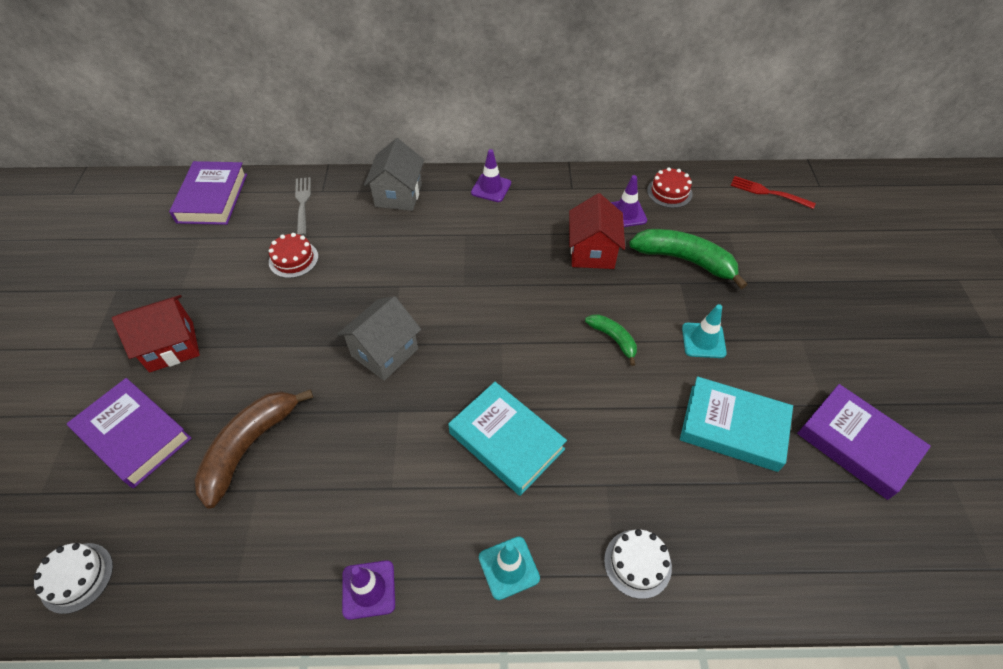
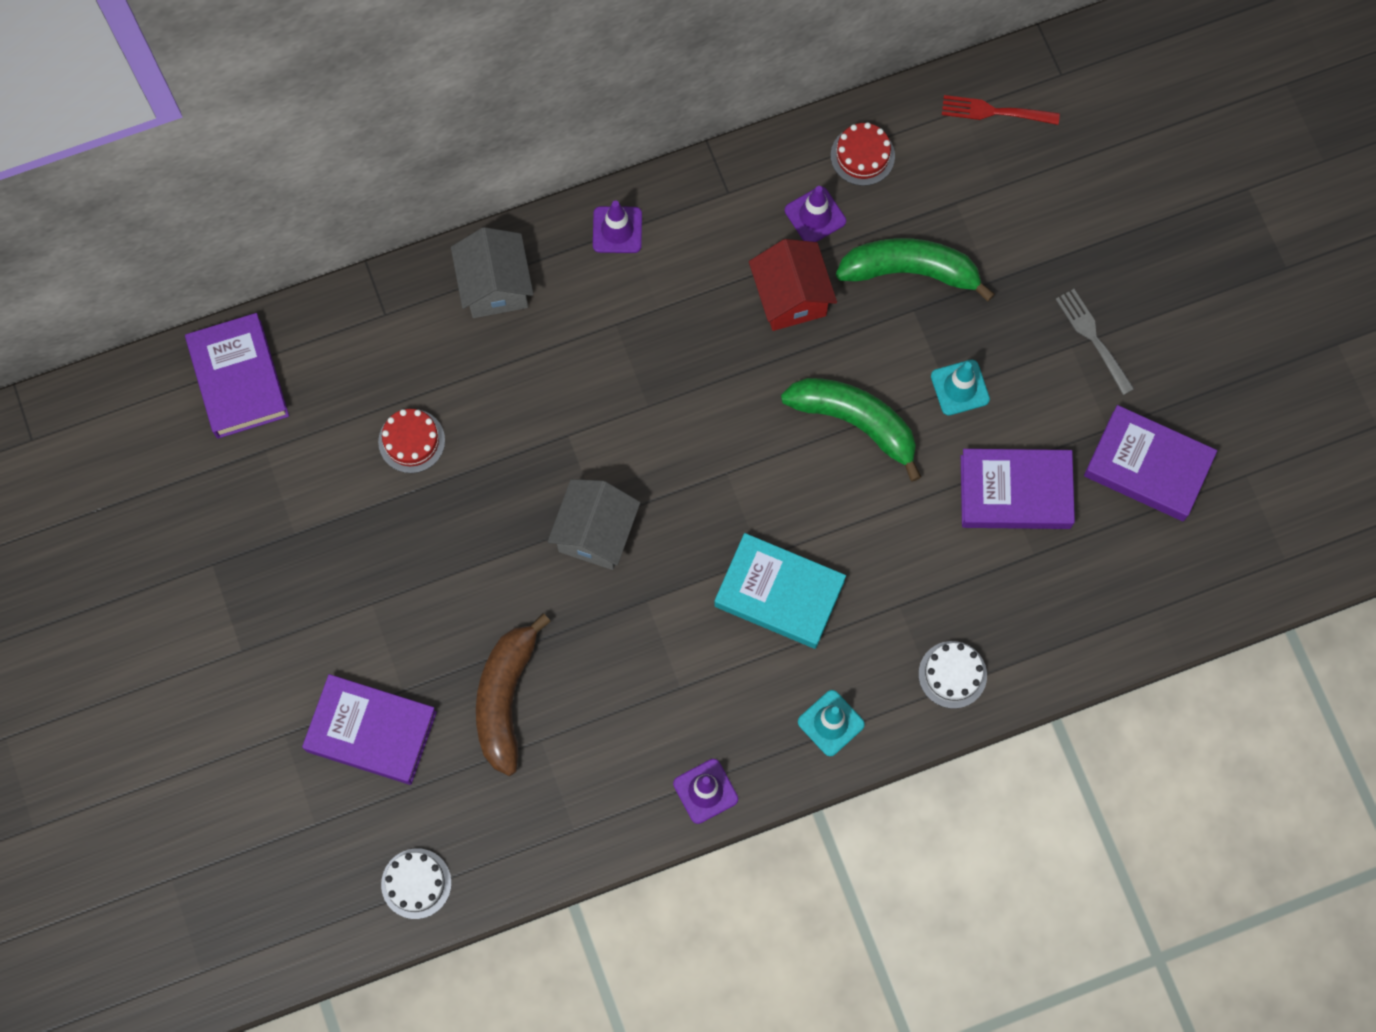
camera: 20 degrees left, 20 degrees up
(171, 346) = (338, 614): red house -> none
(303, 204) = (371, 346): grey fork -> grey fork (1093, 339)
(613, 339) = (855, 422): green banana -> green banana, size x1.84
(733, 427) = (1015, 492): turquoise book -> purple book

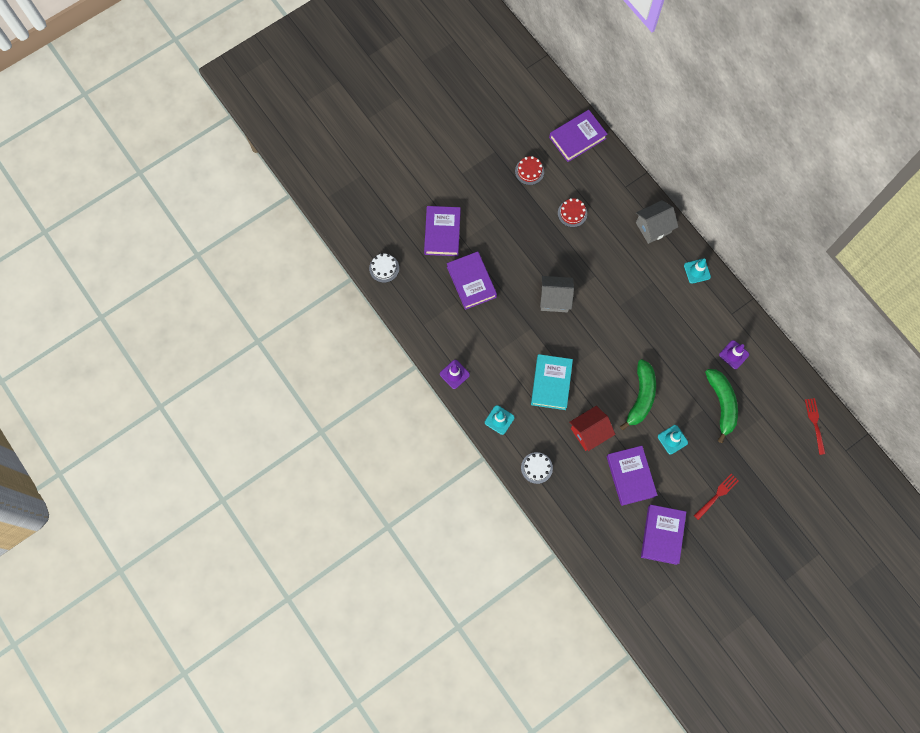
camera: 75 degrees right, 0 degrees up
(505, 698) = (471, 282): brown banana -> purple book
(617, 230) = (697, 271): purple traffic cone -> turquoise traffic cone
(790, 297) = (691, 354): red house -> red house (589, 432)
(862, 155) = (771, 368): red cake -> red cake (529, 171)
(1093, 339) = (717, 495): grey fork -> red fork

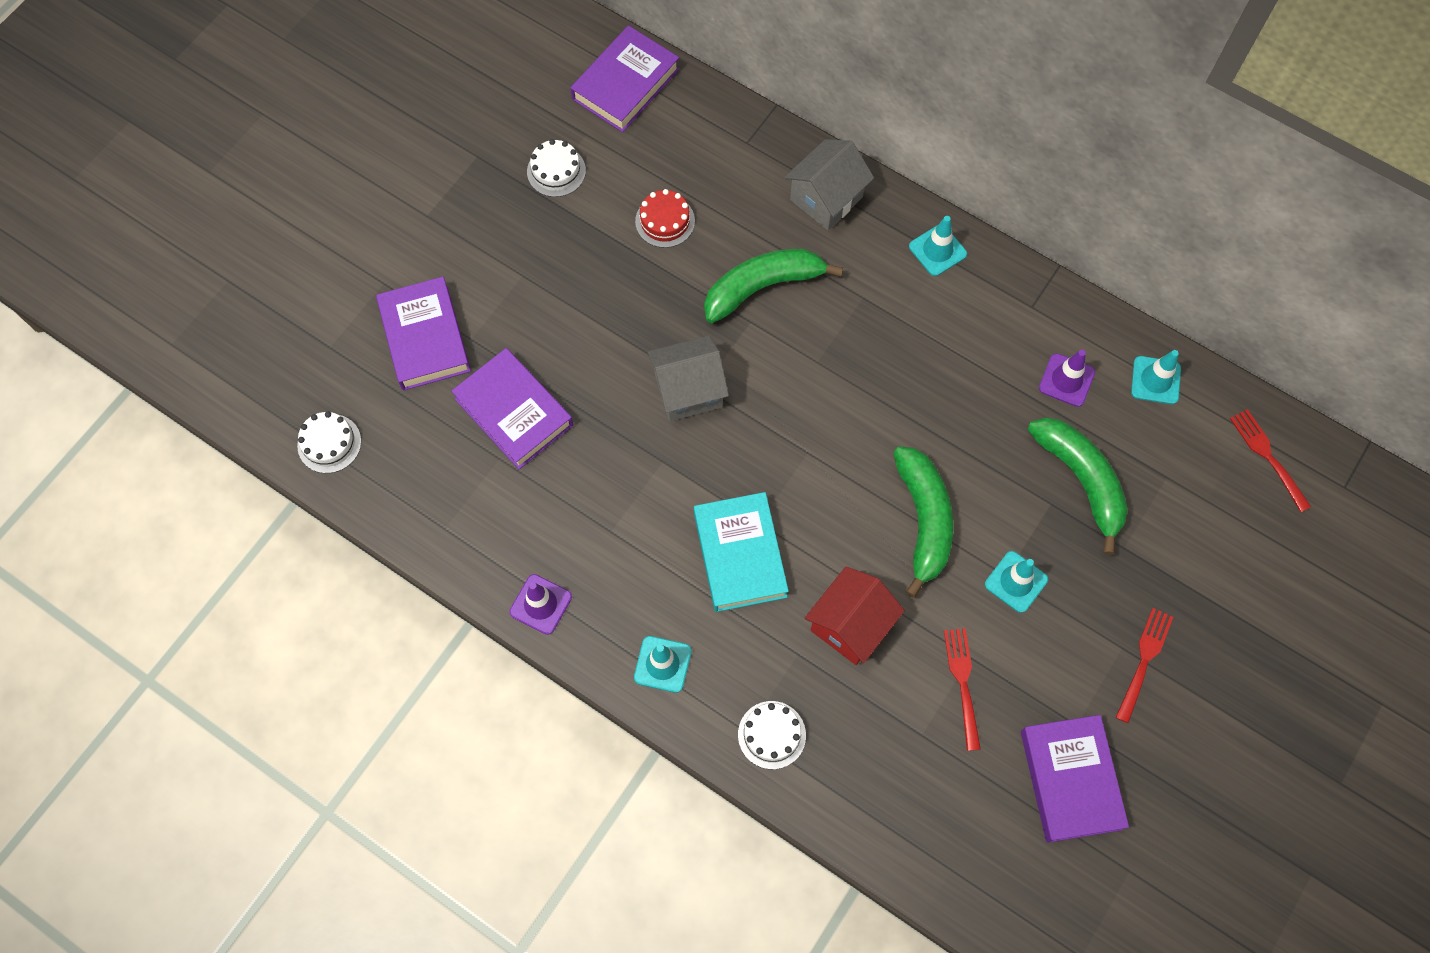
camera: 20 degrees left, 5 degrees down
(529, 171) = (556, 171): red cake -> white cake
(607, 261) = (762, 287): none -> green banana
(630, 476) = (963, 684): purple book -> red fork
(776, 369) = (1155, 380): none -> turquoise traffic cone

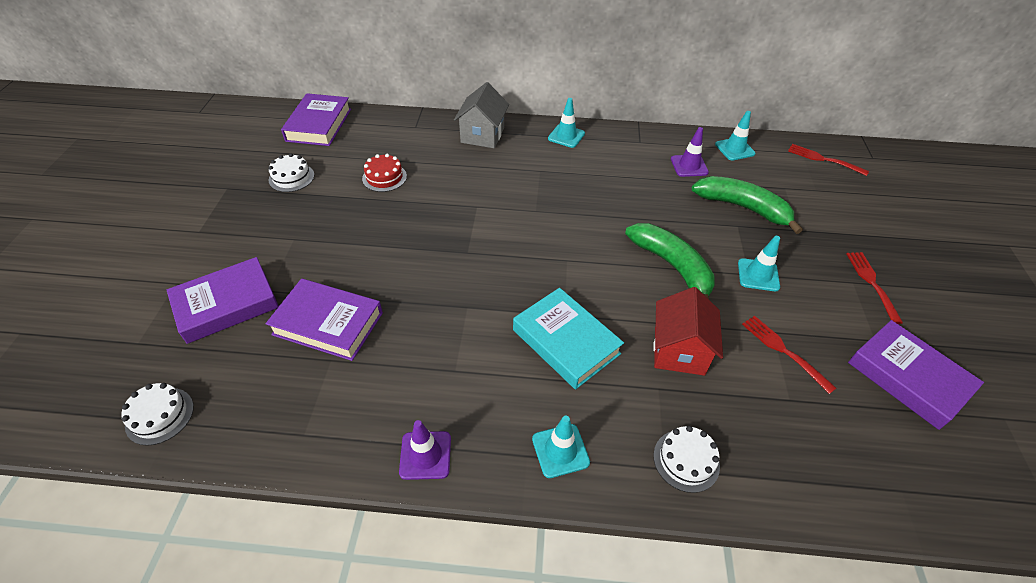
camera: 30 degrees left, 20 degrees down
(425, 338) = (227, 304): purple book -> purple book turned 75 degrees counterclockwise
(688, 390) = (459, 258): grey house -> none
(762, 287) = (472, 187): green banana -> none

